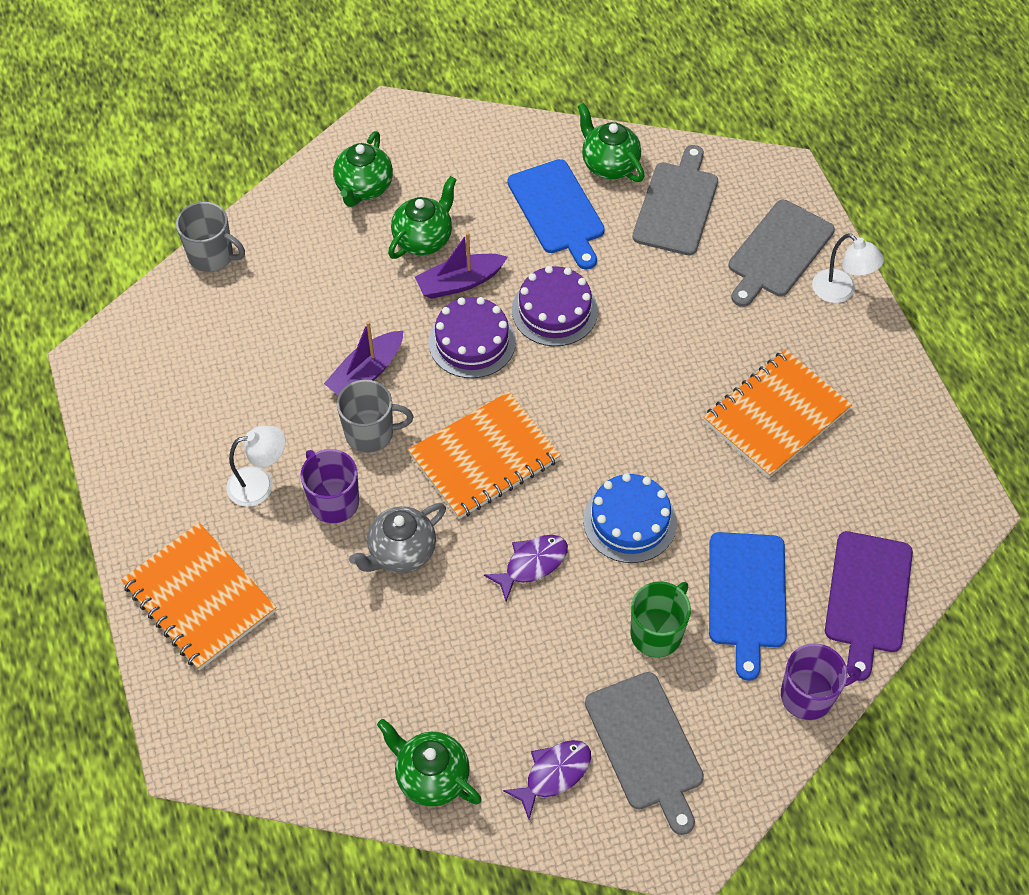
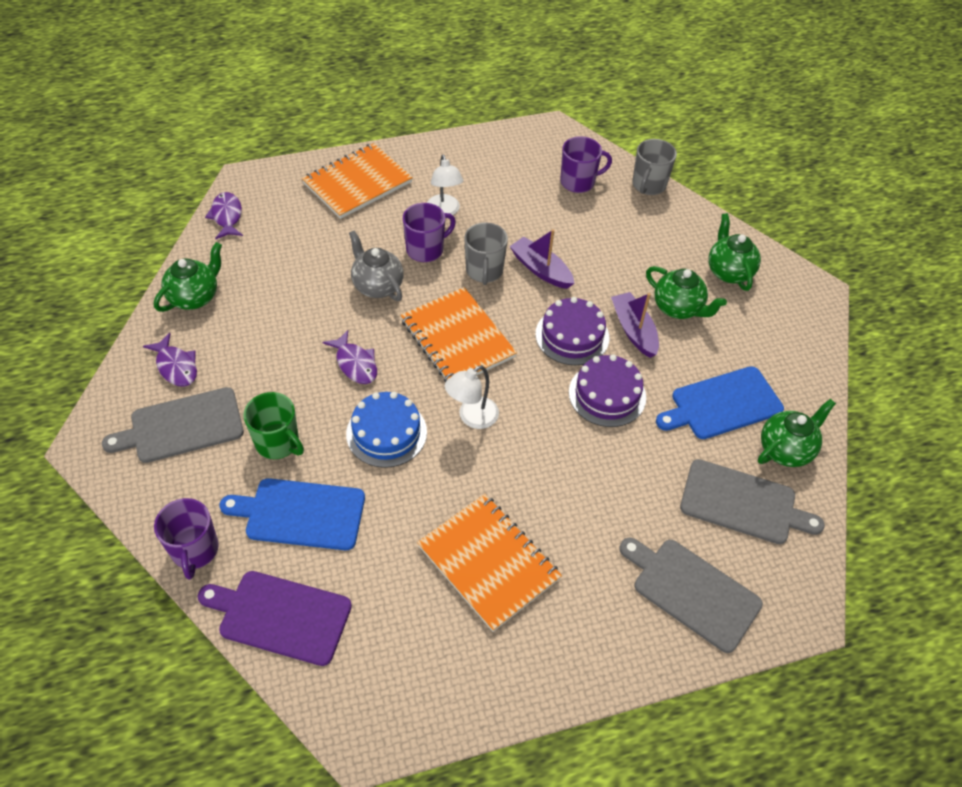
camera: 90 degrees right, 5 degrees down
(204, 331) = (578, 182): none -> purple mug
(269, 766) = (227, 216): none -> purple fish
(364, 188) = (729, 272): green teapot -> green teapot turned 60 degrees clockwise
(840, 292) = (643, 647): white lamp -> white lamp (472, 417)

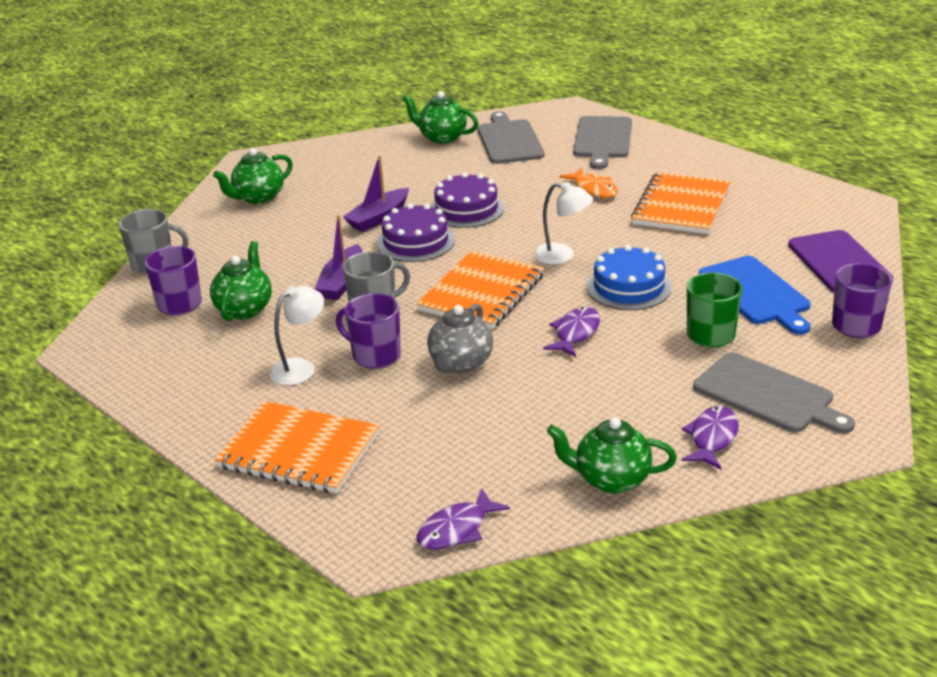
camera: 115 degrees left, 20 degrees down
(577, 512) = (594, 189): none -> orange fish
(678, 308) = (330, 207): green teapot -> green teapot (245, 309)
(722, 404) = (423, 166): blue cutting board -> none

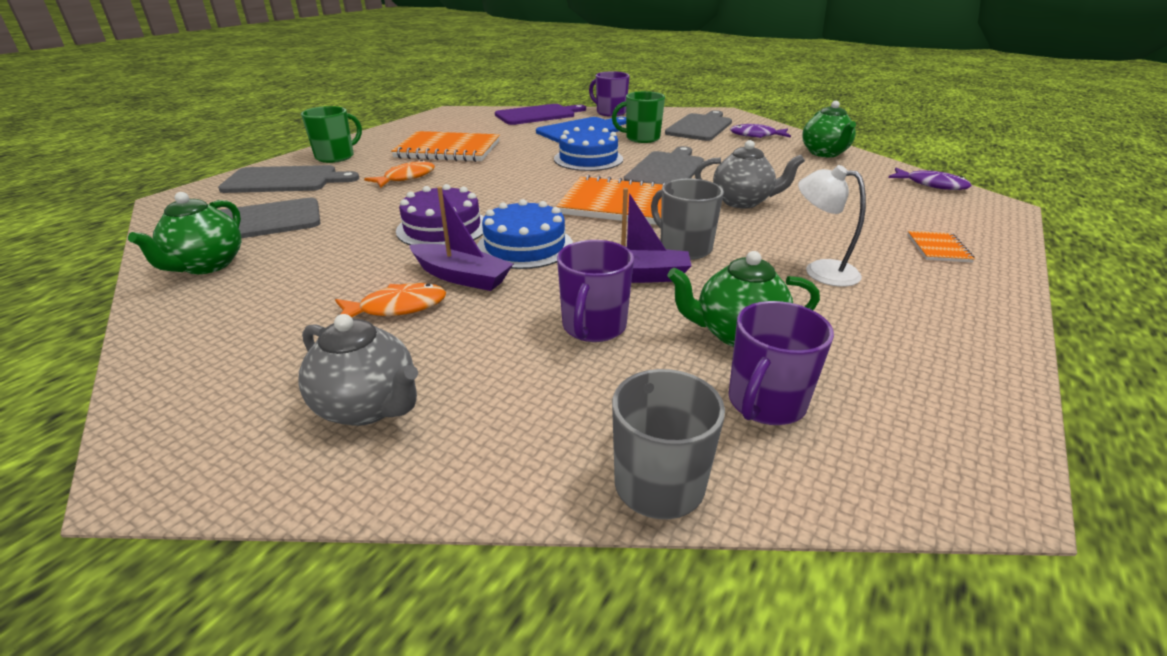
camera: 105 degrees left, 0 degrees up
(258, 197) = (368, 407): green teapot -> grey teapot
(299, 451) = (938, 248): orange notebook -> orange notebook, size x0.45
(350, 199) = (397, 307): none -> orange fish
(375, 356) = (763, 237): purple mug -> purple mug (593, 327)
(416, 242) = (525, 246): purple cake -> blue cake
(562, 256) = (542, 181): white lamp -> none
(575, 333) = (666, 170): purple fish -> grey cutting board
(667, 153) = (336, 157): none -> green mug

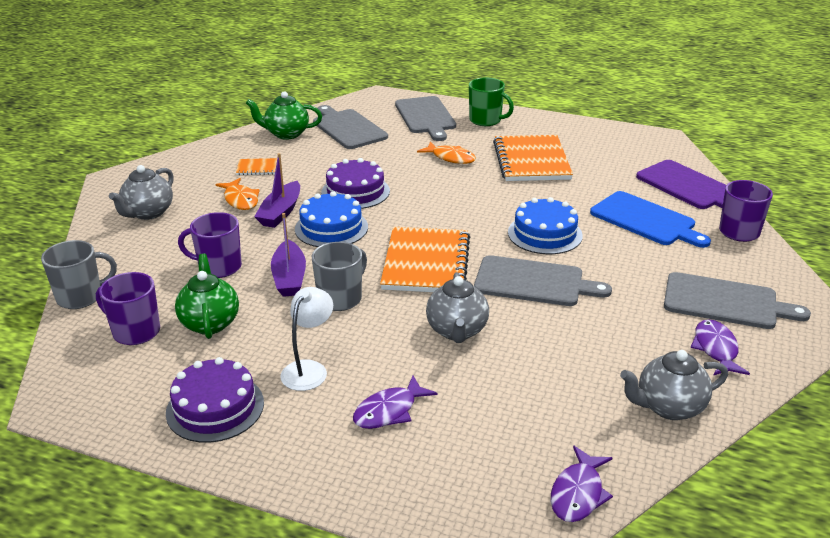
camera: 80 degrees right, 0 degrees up
(641, 138) = (640, 260): green mug -> none
(824, 153) = (669, 407): green teapot -> grey teapot
(872, 236) = (389, 411): none -> purple fish
(914, 329) = (215, 407): none -> purple cake
(938, 248) = (369, 454): orange notebook -> orange notebook (257, 168)

